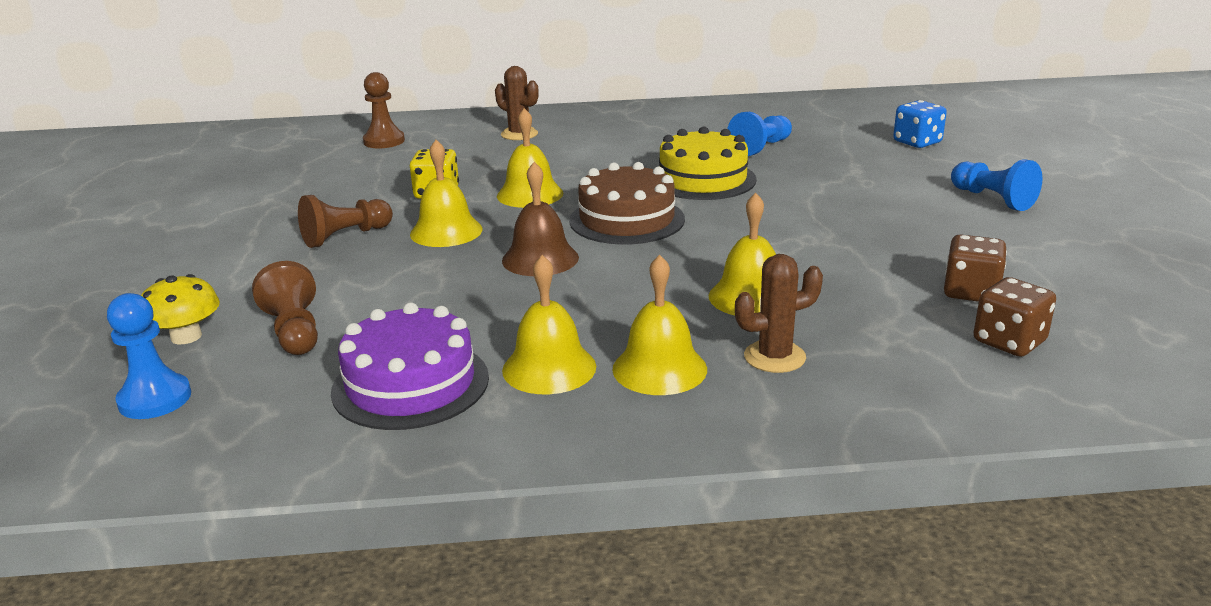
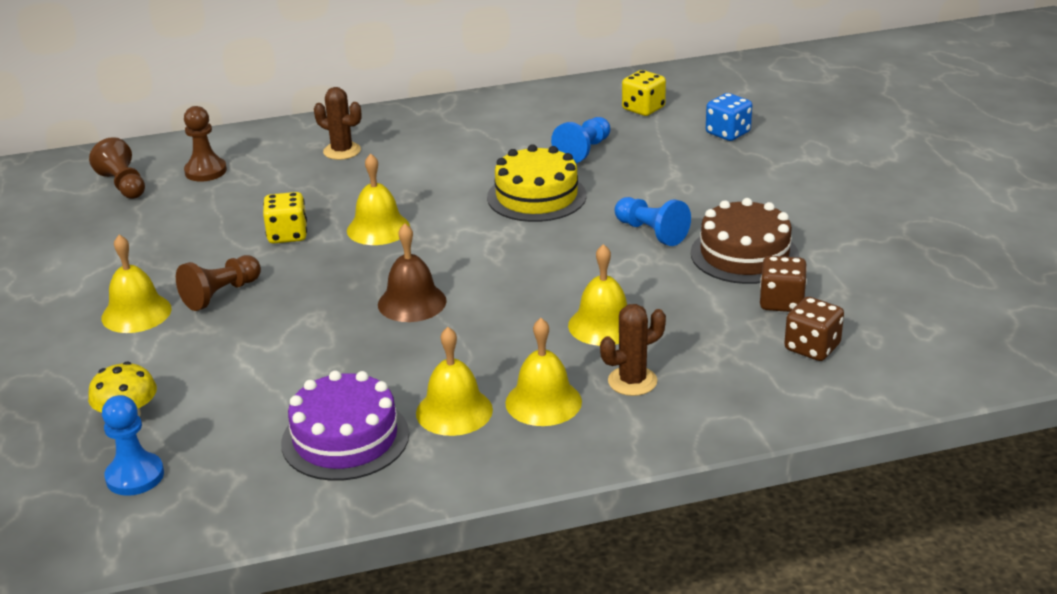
camera: 10 degrees left, 5 degrees up
(294, 331) = (222, 400): brown pawn -> brown pawn (123, 185)
(446, 231) = (314, 280): yellow bell -> yellow bell (136, 313)
(627, 220) = (478, 251): brown cake -> brown cake (744, 254)
(829, 120) = (643, 108): none -> yellow dice
(992, 199) = (797, 199): blue pawn -> blue pawn (651, 232)

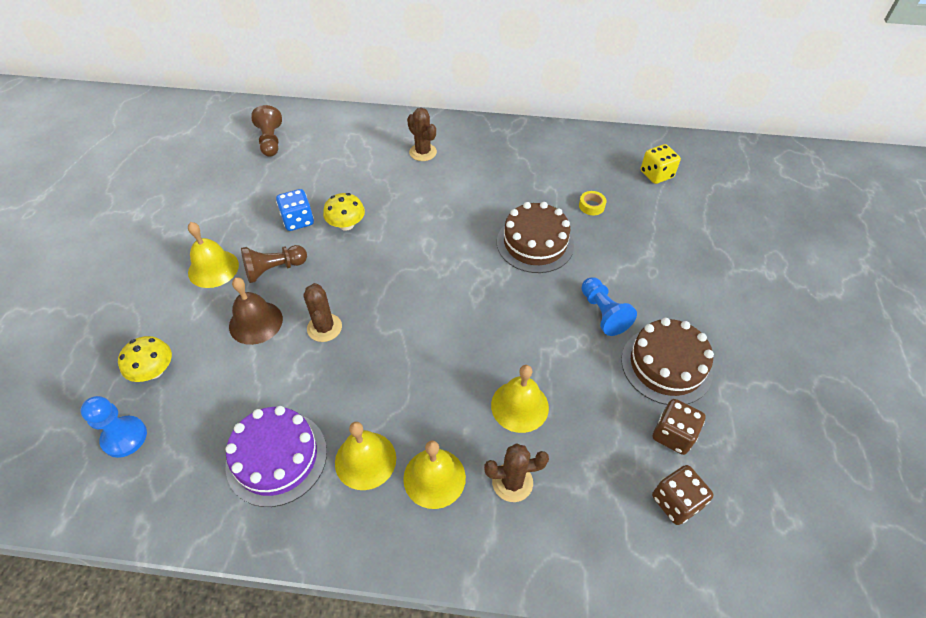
camera: 20 degrees right, 20 degrees up
(205, 171) = (327, 144): brown pawn -> none
(287, 235) = (346, 224): yellow dice -> yellow mushroom
(325, 325) = (324, 328): none -> brown cactus
(378, 228) = (409, 239): yellow bell -> none
(412, 302) = (394, 326): brown bell -> brown bell (255, 322)
(536, 196) = (535, 243): yellow cake -> brown cake
(584, 151) = (591, 206): blue pawn -> yellow tape
(728, 133) = (711, 221): blue dice -> blue dice (298, 220)

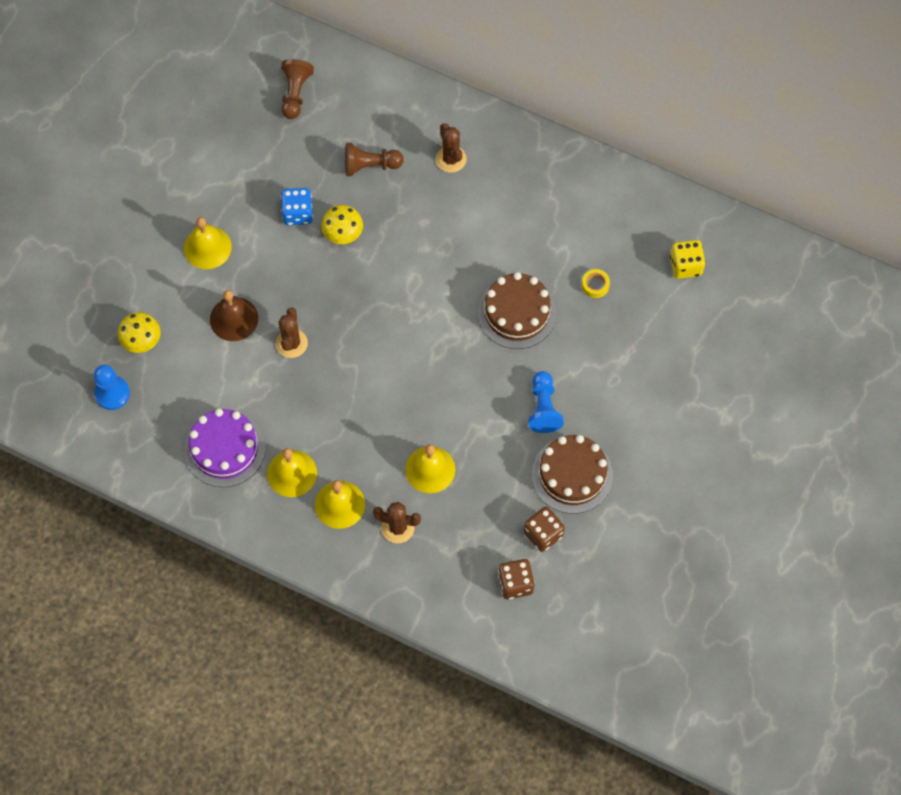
camera: 20 degrees right, 15 degrees up
(274, 269) = (262, 266): brown pawn -> brown pawn (370, 165)

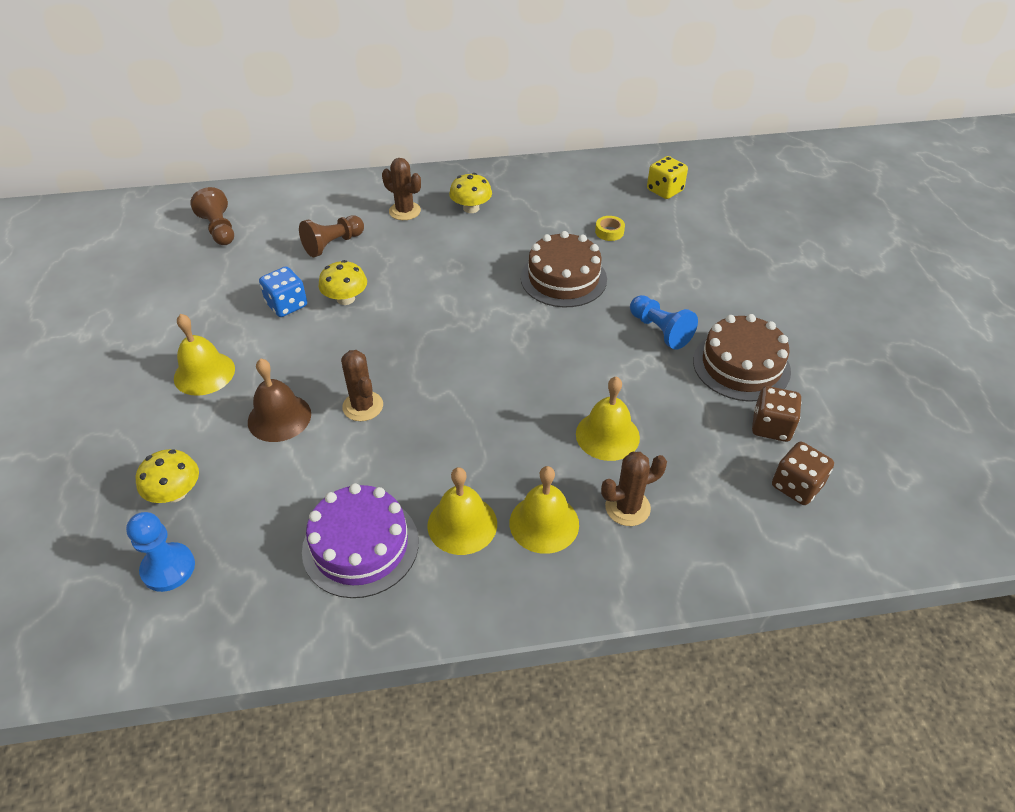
camera: 35 degrees left, 20 degrees down
(506, 188) = (471, 208): none -> yellow mushroom

